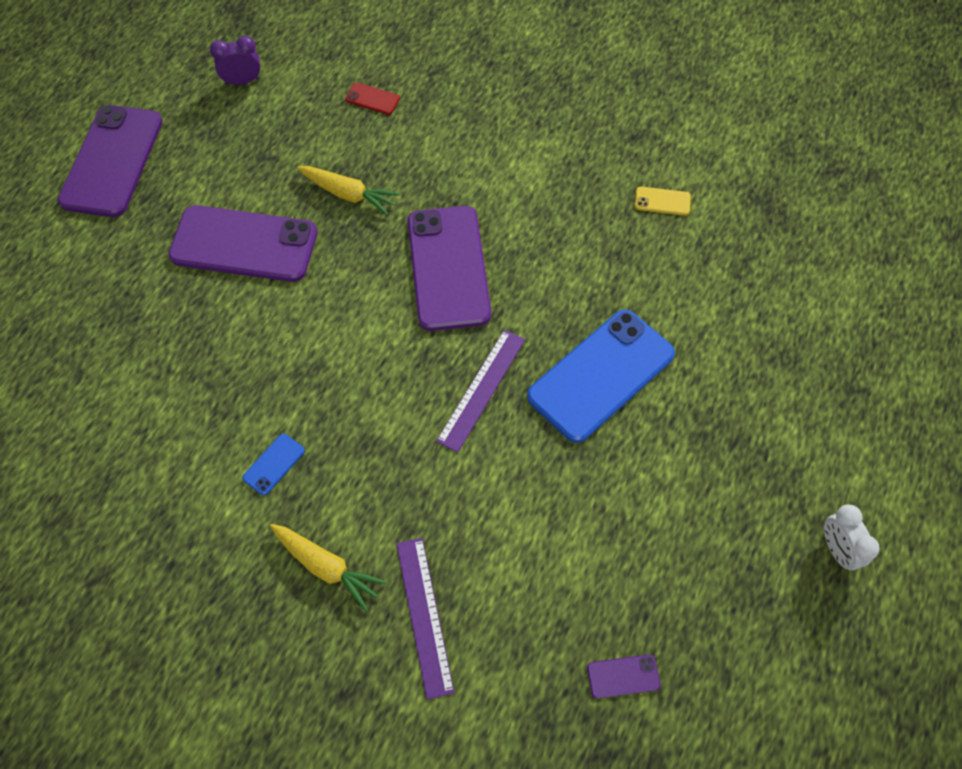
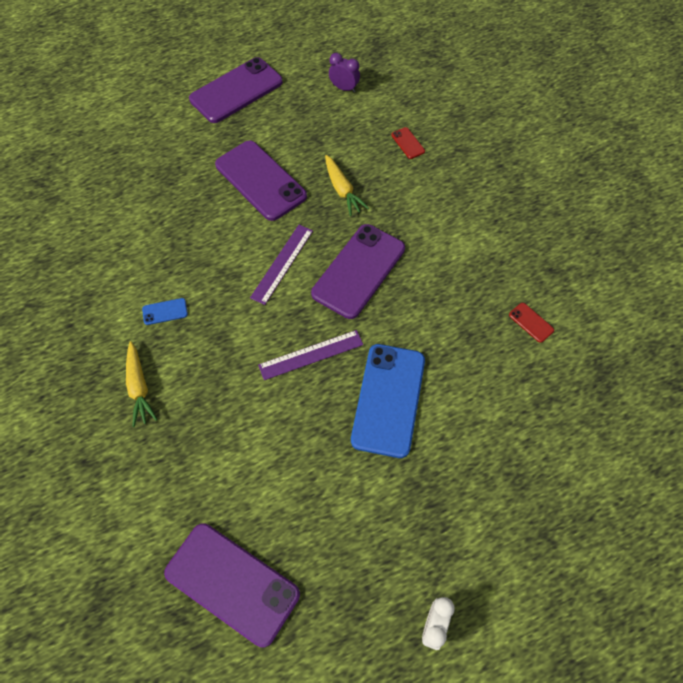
camera: 40 degrees right, 0 degrees up
(424, 615) = (161, 455): purple ruler -> purple ruler (282, 263)
(601, 375) = (388, 399): blue phone -> blue phone turned 75 degrees counterclockwise
(623, 676) = (232, 583): purple phone -> purple phone, size x2.47
(662, 201) = (531, 322): yellow phone -> red phone

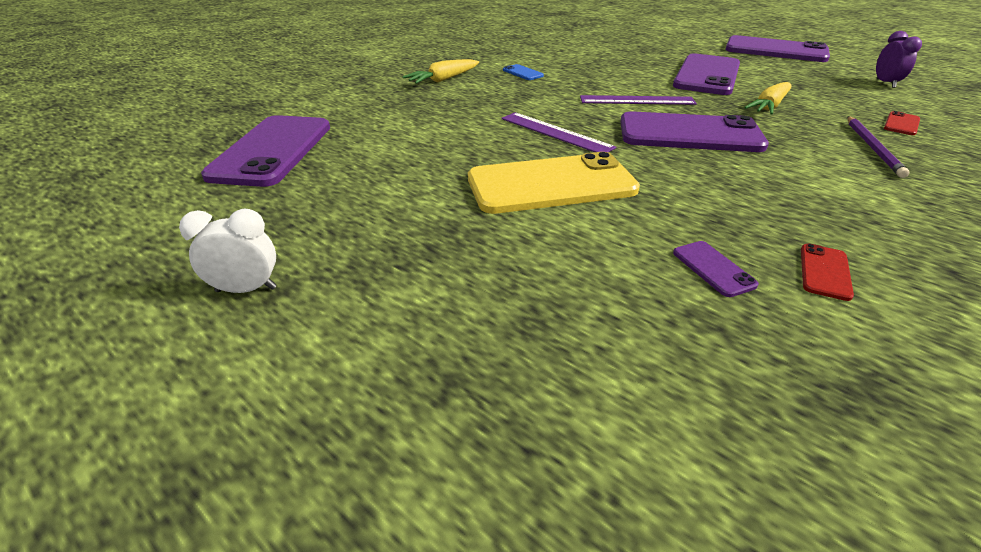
camera: 65 degrees right, 25 degrees down
(388, 399) = (551, 184): blue phone -> yellow phone
(429, 188) = (872, 148): none -> purple pencil
(509, 369) = (713, 268): none -> purple phone

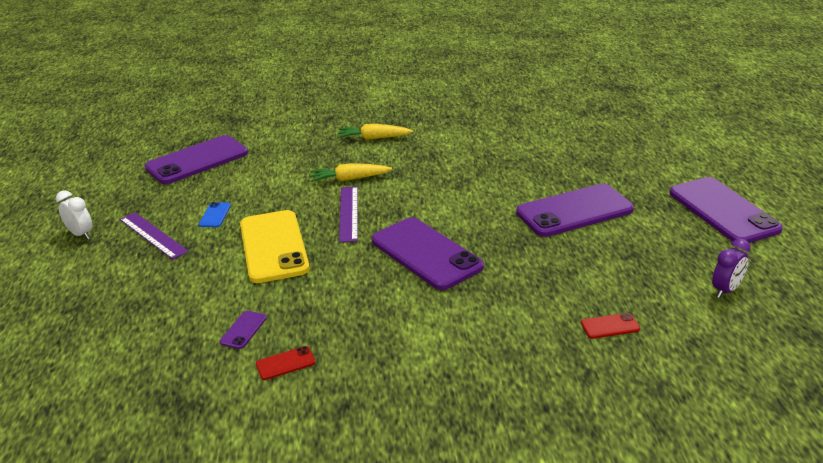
camera: 45 degrees right, 5 degrees down
(522, 73) = (437, 152): blue phone -> blue phone (215, 215)
(551, 184) = (274, 246): yellow phone -> yellow phone turned 45 degrees clockwise
(637, 100) = (459, 211): purple ruler -> purple ruler (153, 235)
(769, 106) = (544, 261): yellow carrot -> yellow carrot (349, 179)
(872, 148) = (523, 328): purple pencil -> none

